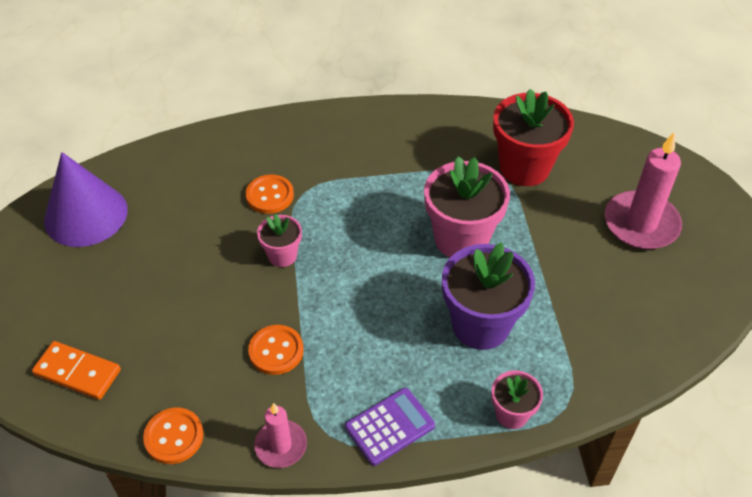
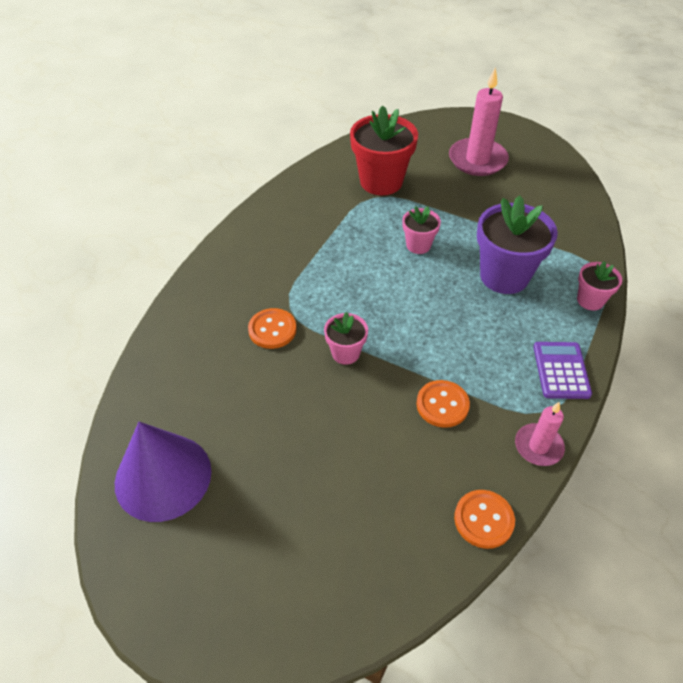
camera: 55 degrees left, 0 degrees up
(77, 372) = (358, 569): orange domino -> none
(461, 239) = (418, 245): pink flower pot -> pink flower pot, size x0.53

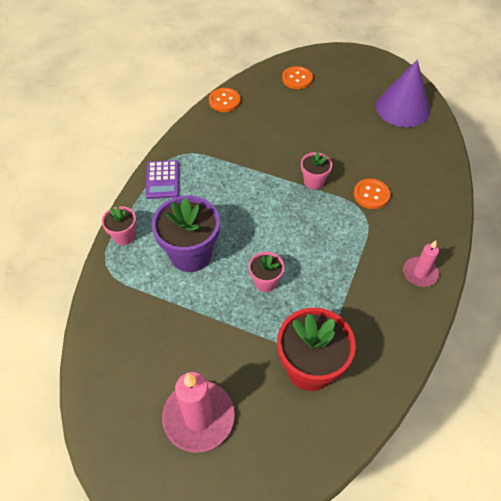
camera: 175 degrees right, 5 degrees up
(442, 405) = (245, 153): orange button -> orange button (297, 79)
(538, 446) = (188, 135): pink candle -> pink candle (420, 273)

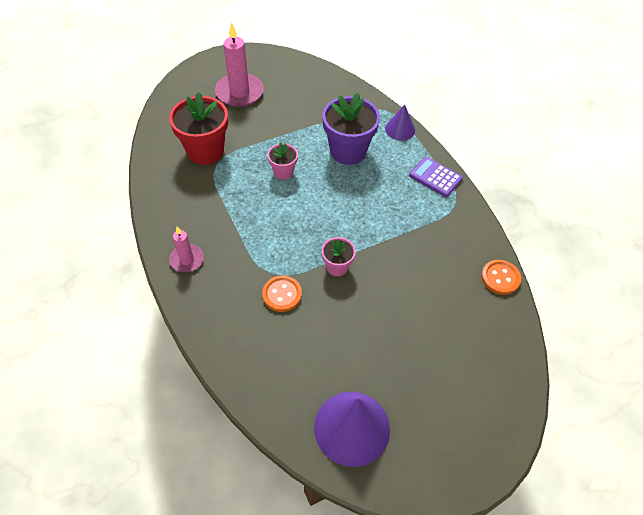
camera: 130 degrees right, 0 degrees up
(124, 236) = (400, 129): pink flower pot -> purple cone
(297, 79) = (485, 366): orange button -> none

